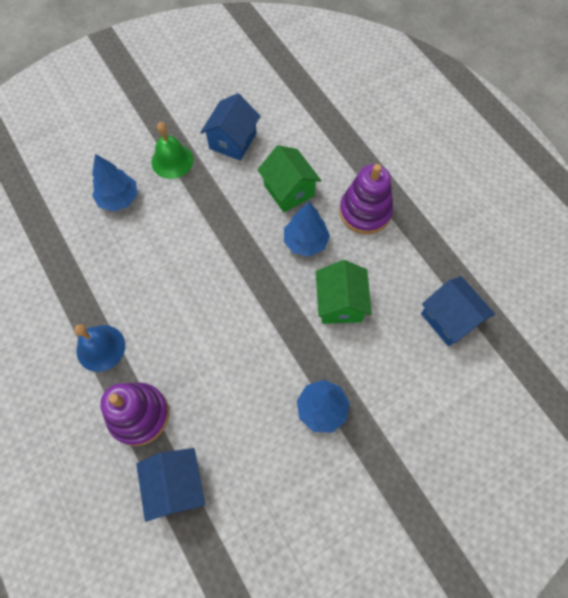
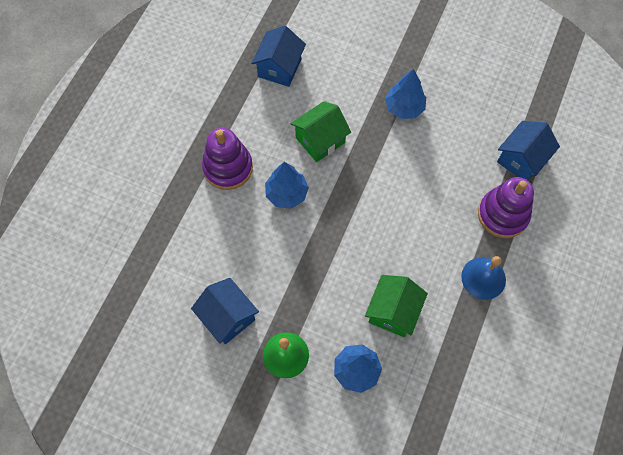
camera: 125 degrees left, 0 degrees up
(233, 141) = (228, 317): blue house -> blue house turned 60 degrees clockwise
(289, 190) = (247, 236): green house -> green house (393, 312)

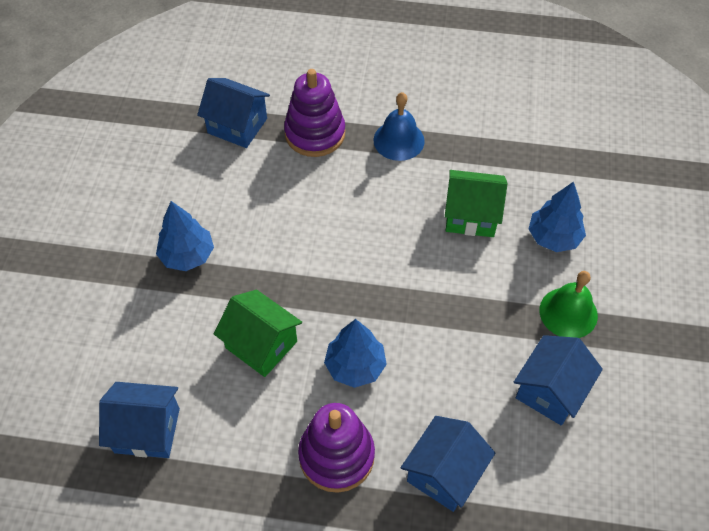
camera: 105 degrees left, 10 degrees down
(194, 228) = (444, 473): none -> blue house

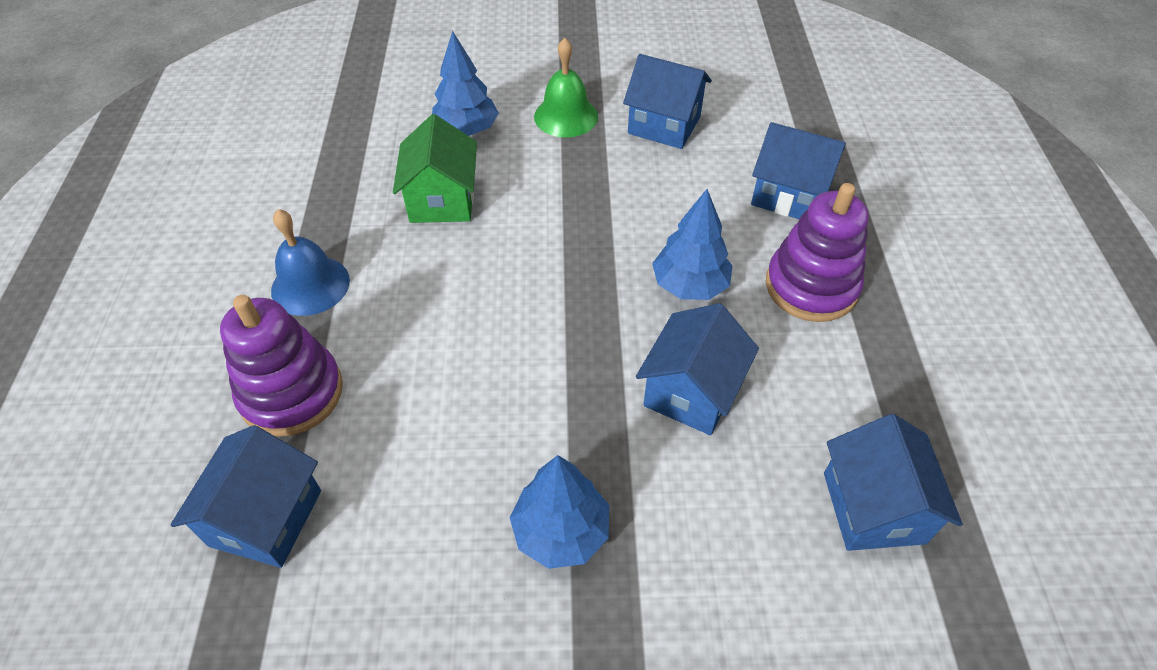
camera: 100 degrees left, 5 degrees down
(261, 344) = (691, 392): green house -> blue house

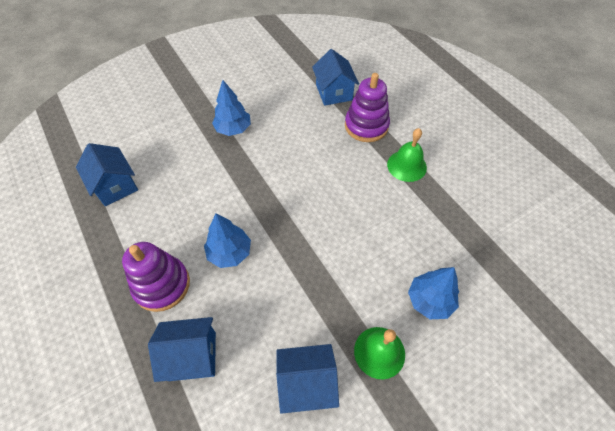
camera: 150 degrees right, 5 degrees up
(310, 285) = (406, 166): blue bell -> green bell
(442, 200) = (394, 240): green house -> none
(691, 392) = (206, 198): blue house -> none

